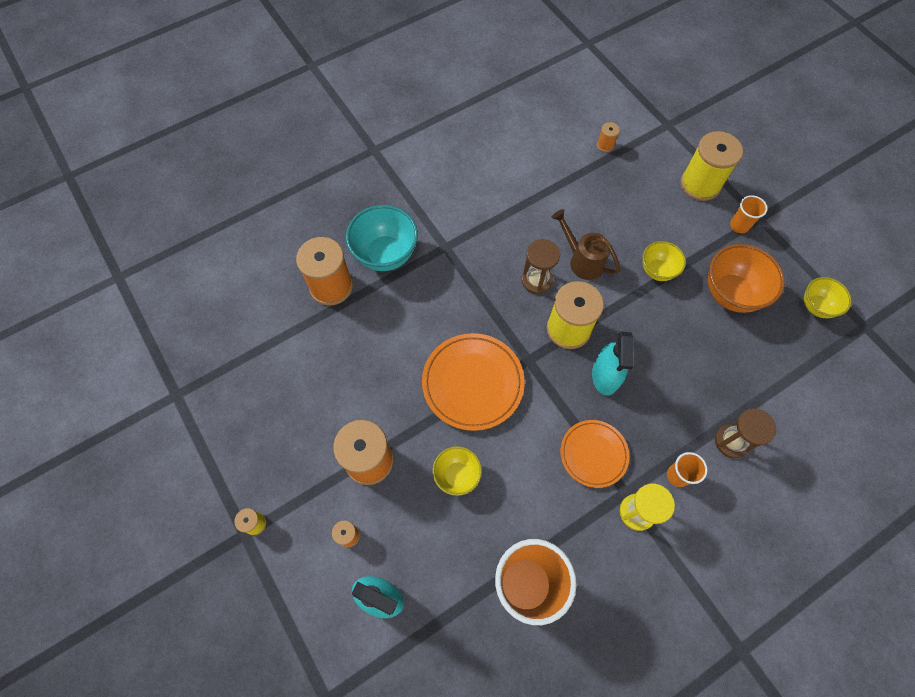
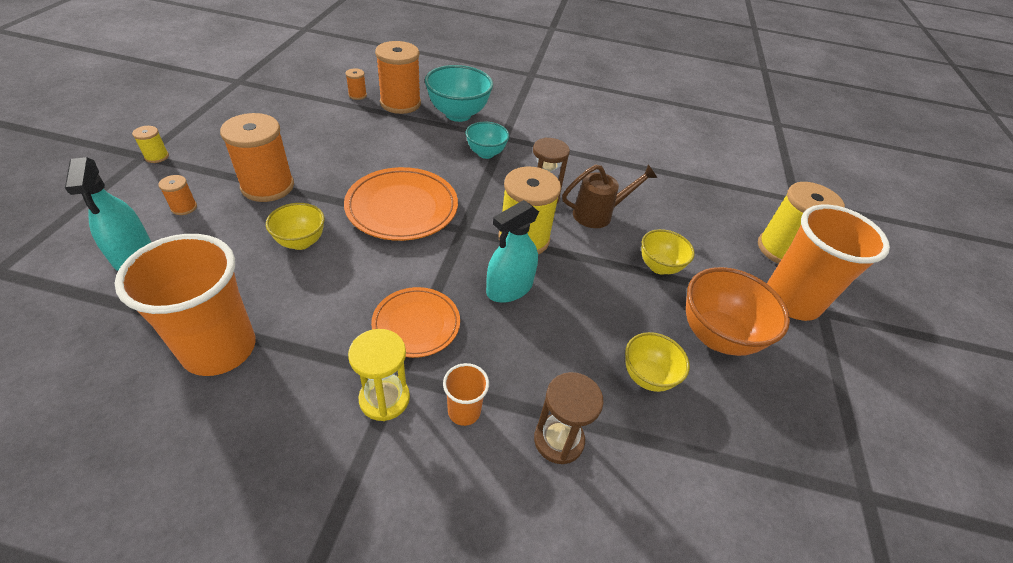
camera: 40 degrees right, 20 degrees down
(455, 276) = (486, 153): none -> turquoise bowl
(582, 261) = (598, 214): brown watering can -> brown watering can turned 75 degrees clockwise
(605, 145) = (716, 174): orange spool -> orange spool (357, 95)
(739, 226) = (791, 301): orange cup -> orange cup, size x2.19
(816, 307) = (814, 424): yellow bowl -> yellow bowl (647, 377)

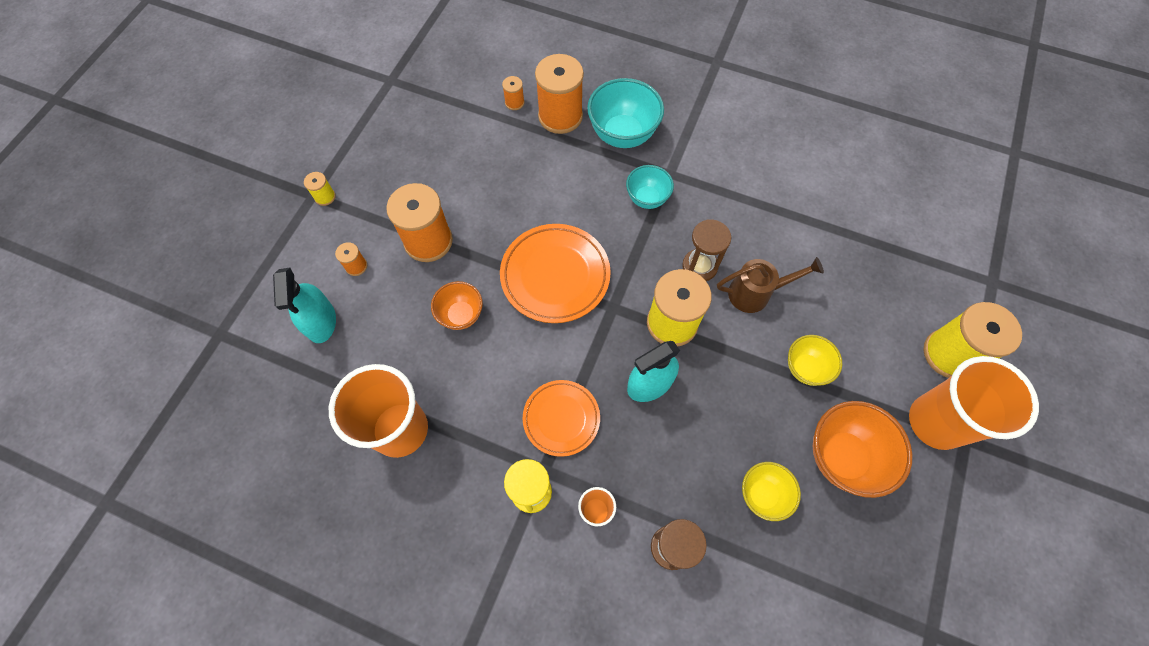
camera: 15 degrees right, 20 degrees up
(301, 242) = (461, 315): yellow bowl -> orange bowl

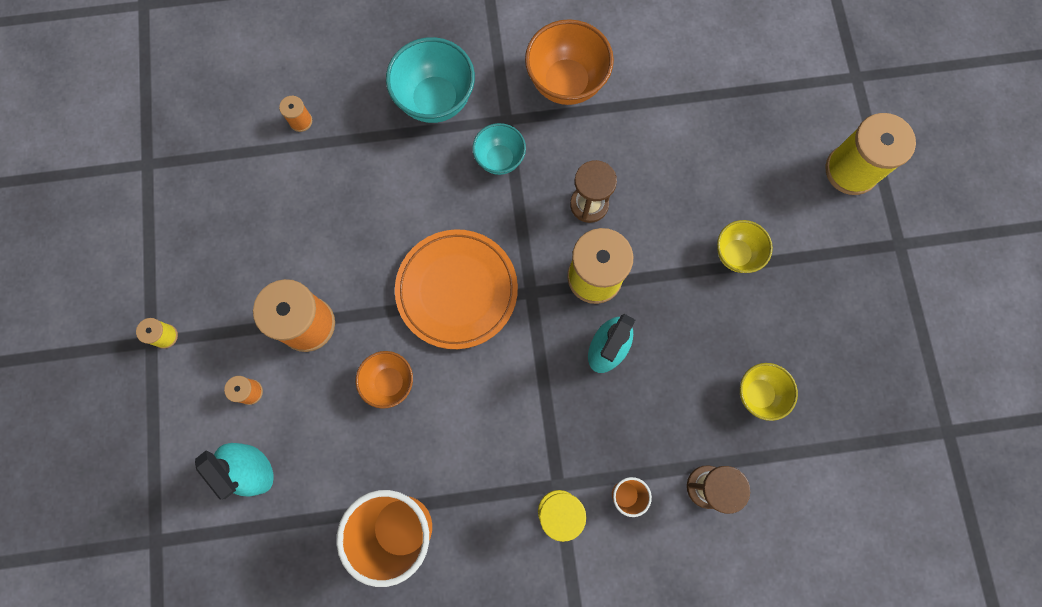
camera: 30 degrees left, 10 degrees up
(560, 116) = (359, 112): orange spool -> none
(561, 418) = (546, 428): orange plate -> none
(755, 293) = (654, 204): brown watering can -> none
(842, 457) = (807, 320): orange bowl -> orange bowl (566, 83)
(935, 422) = (868, 242): orange cup -> none

